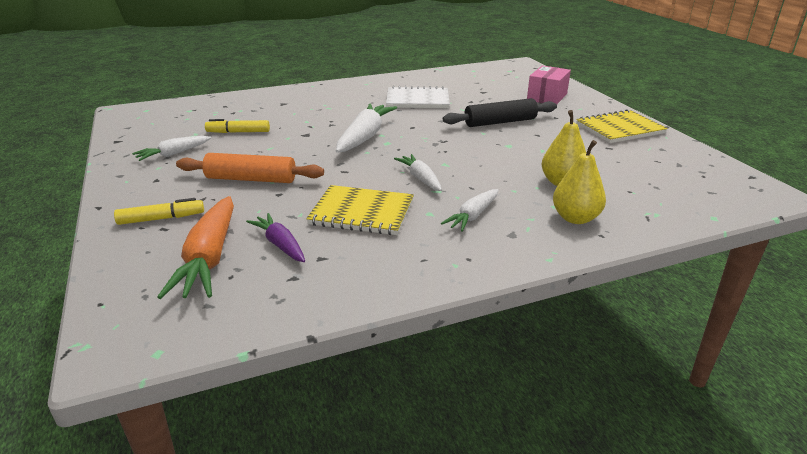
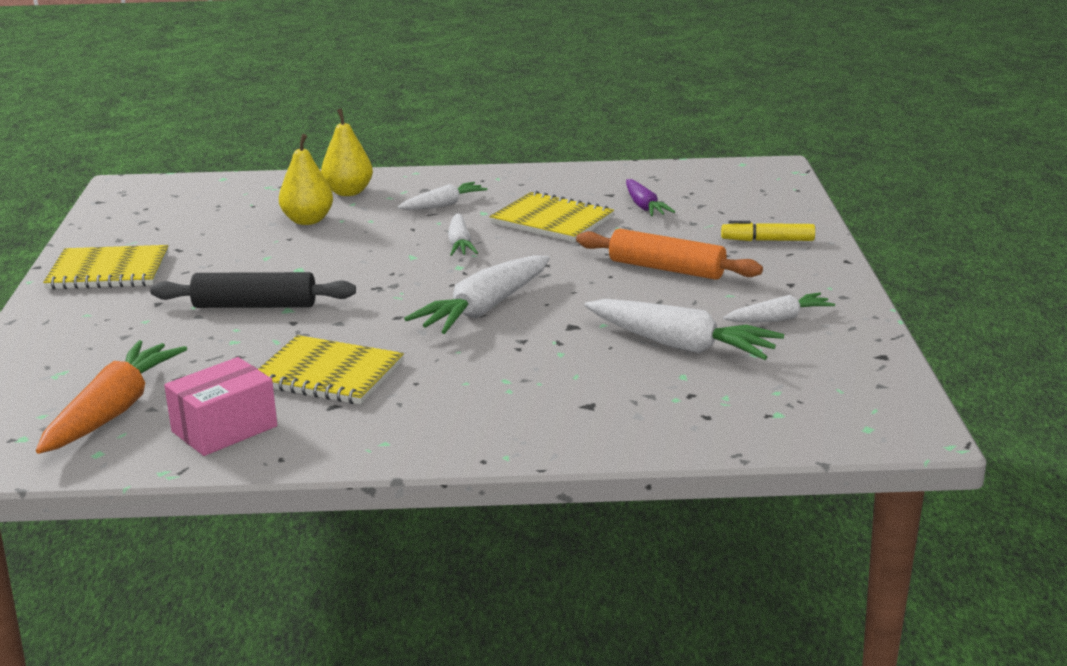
camera: 160 degrees left, 5 degrees down
(209, 258) = (711, 205): orange carrot -> orange carrot (113, 411)
(238, 132) = (680, 345): yellow marker -> white carrot
(417, 100) = (328, 374): white notebook -> yellow notebook
(547, 97) = (93, 346): pink box -> pink box (224, 429)

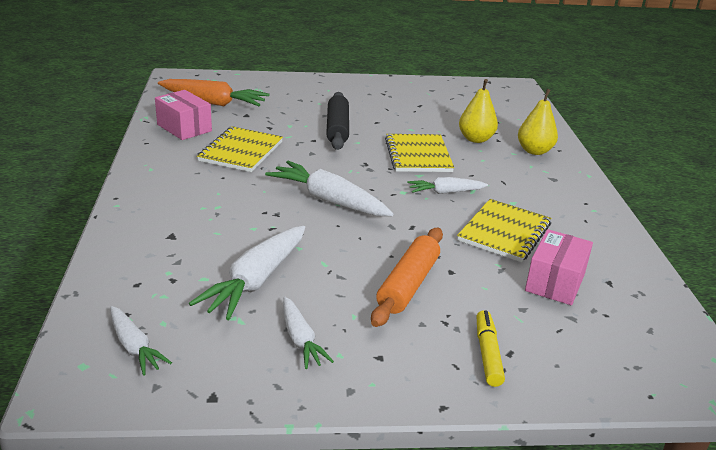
camera: 85 degrees right, 5 degrees up
(108, 271) = (385, 90): yellow notebook -> yellow notebook (418, 155)
(443, 205) = (522, 186): white carrot -> white carrot (134, 347)
(644, 206) = (555, 282): purple carrot -> pink box

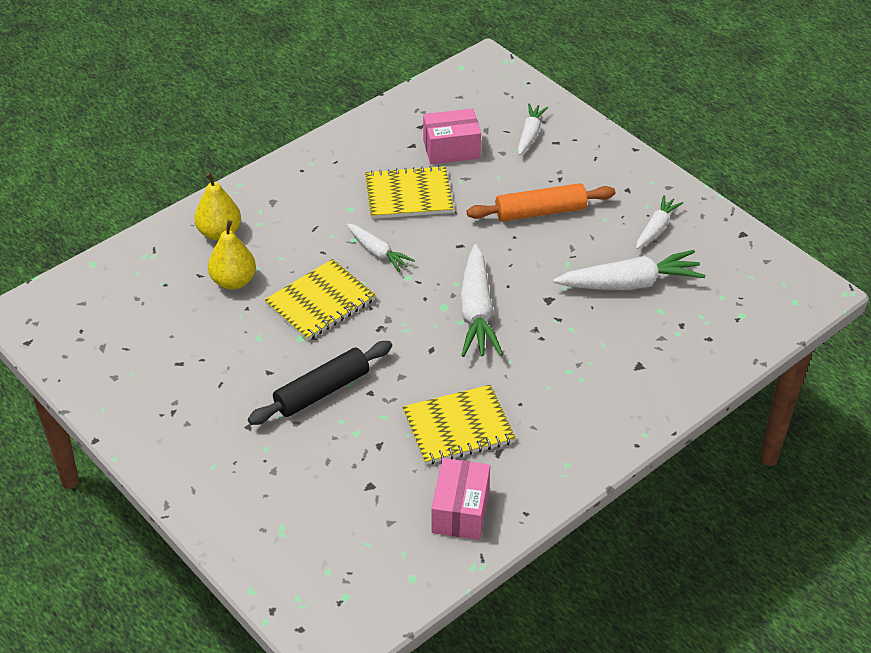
camera: 125 degrees left, 15 degrees up
(134, 347) = (755, 292): white carrot -> white carrot (530, 134)
(213, 102) = (369, 539): orange carrot -> none
(487, 354) = (568, 150): yellow marker -> none

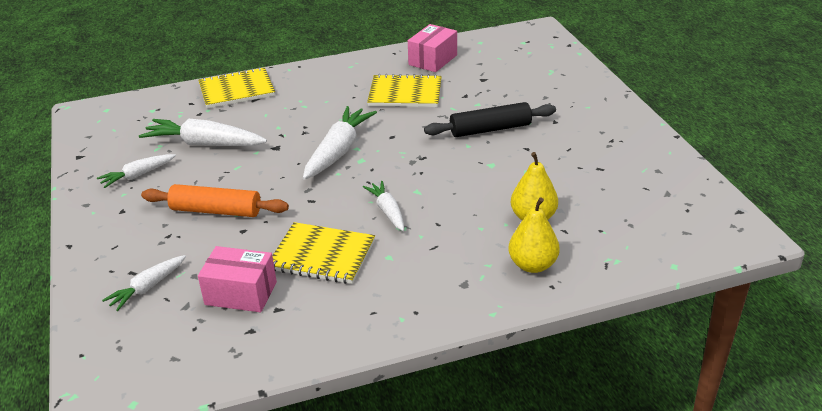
camera: 155 degrees left, 10 degrees down
(320, 302) = (461, 184): yellow notebook -> yellow notebook (237, 90)

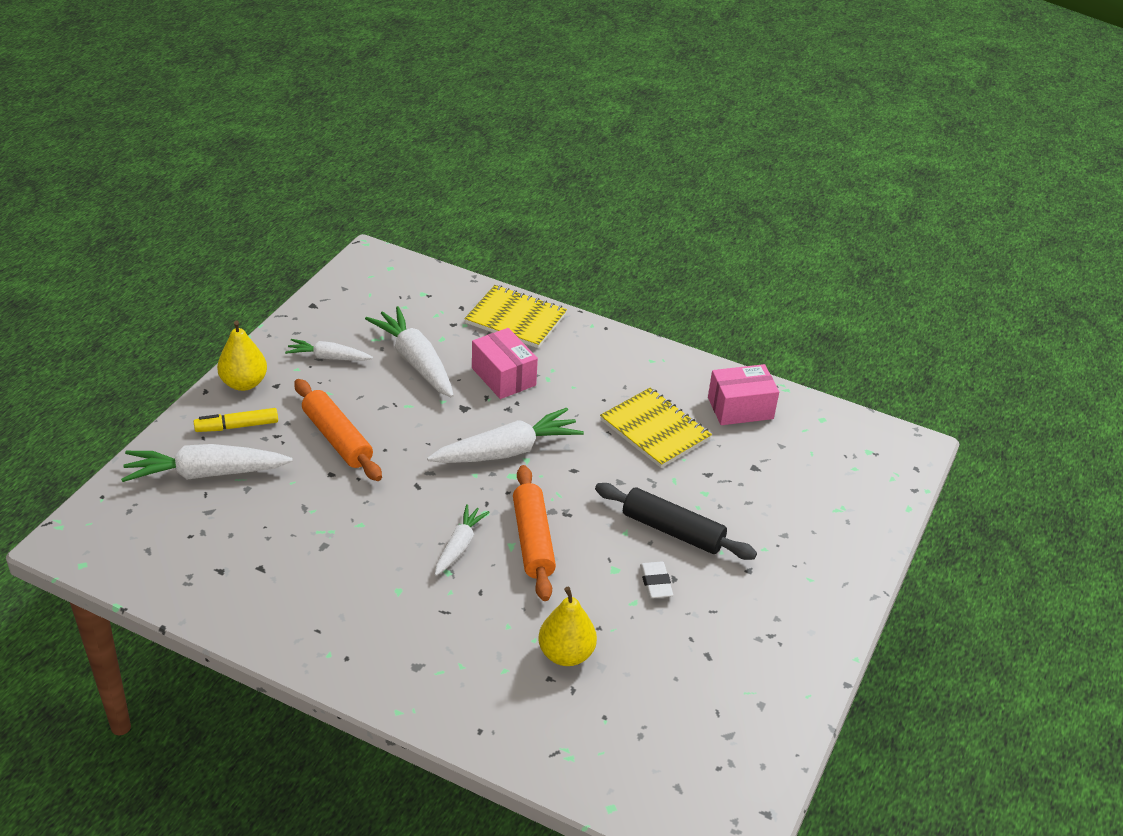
camera: 40 degrees right, 5 degrees up
(129, 248) = (237, 426): none -> yellow marker
(148, 287) = (206, 473): white carrot -> white carrot, size x1.72
(241, 293) = (255, 532): pink box -> pink box (503, 377)
(322, 255) = (353, 546): yellow notebook -> none
(425, 181) = (532, 540): none -> orange rolling pin
(521, 156) = (655, 583): none -> white eraser
(532, 265) = (494, 698): yellow pear -> yellow pear (244, 383)

